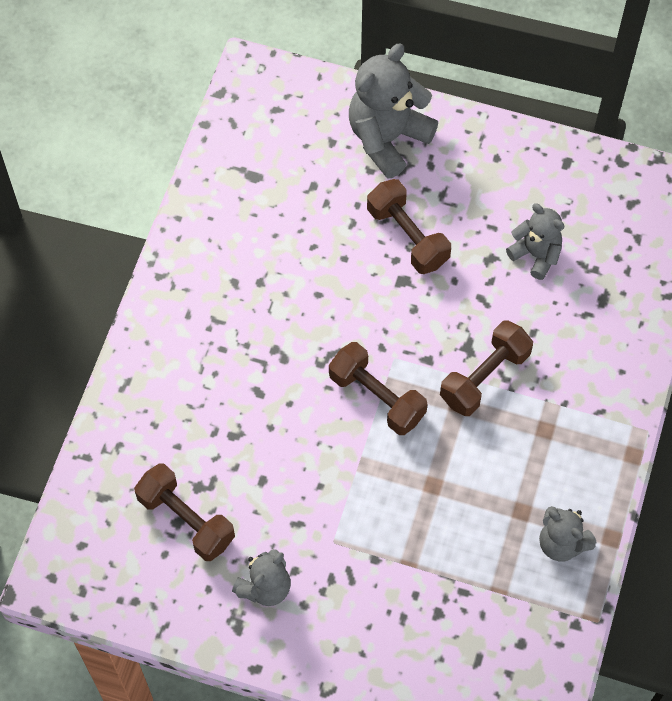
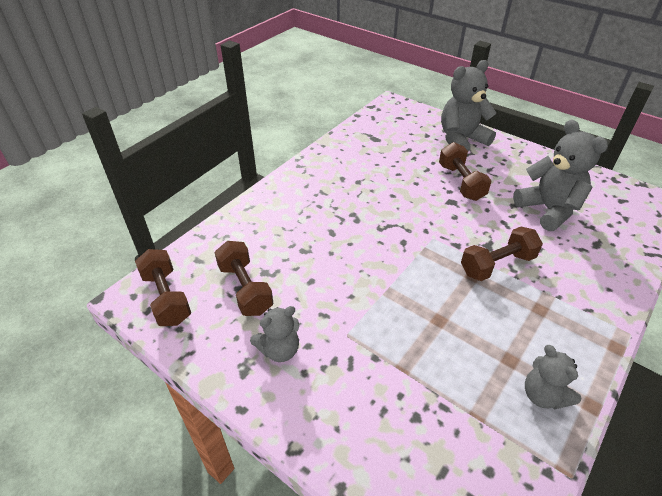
camera: 20 degrees right, 20 degrees down
(377, 397) = (413, 256): brown dumbbell -> brown dumbbell (166, 298)
(536, 254) = (548, 210): grey teddy bear -> grey teddy bear, size x1.71

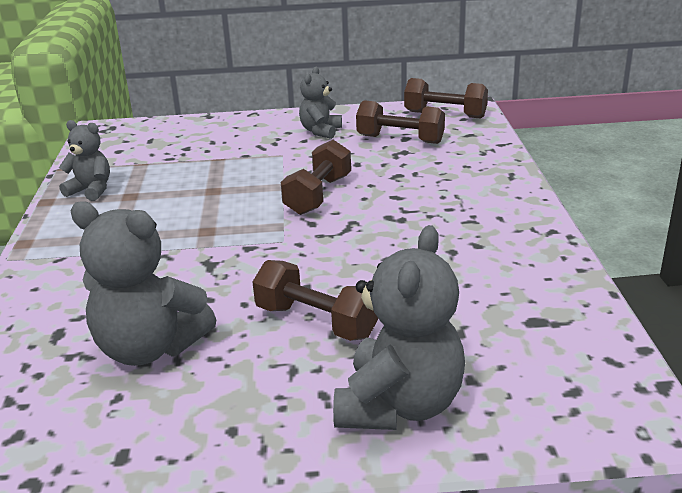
camera: 140 degrees right, 15 degrees down
(497, 265) = (185, 251): brown dumbbell -> brown dumbbell (318, 195)

